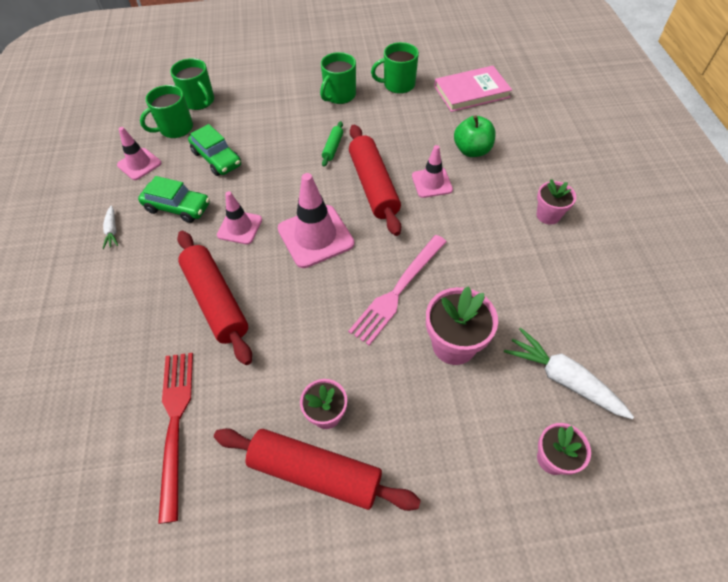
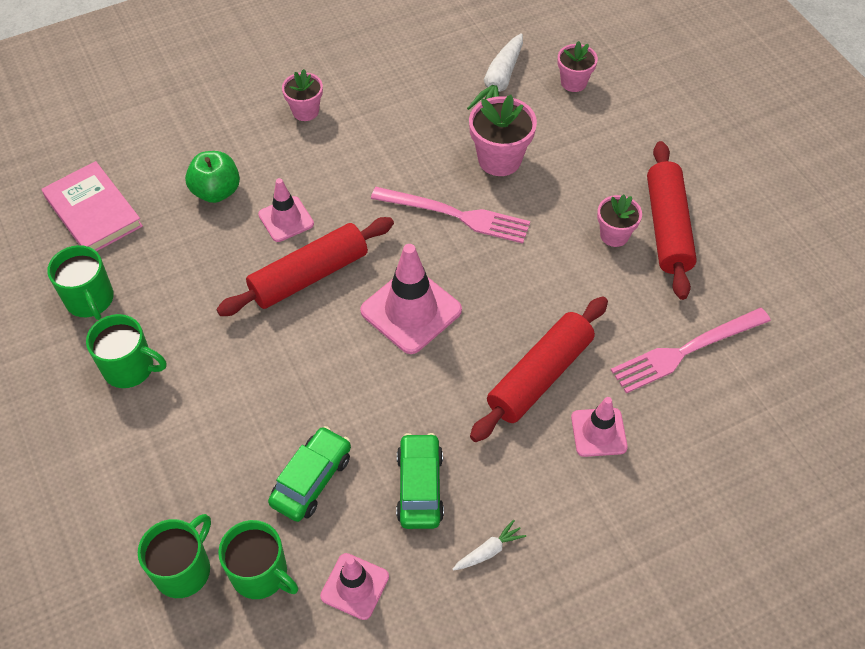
camera: 110 degrees left, 0 degrees up
(175, 424) = (686, 351): red fork -> pink fork
(239, 227) = (426, 396): pink traffic cone -> pink traffic cone (598, 432)
(332, 147) = (249, 341): green rolling pin -> none

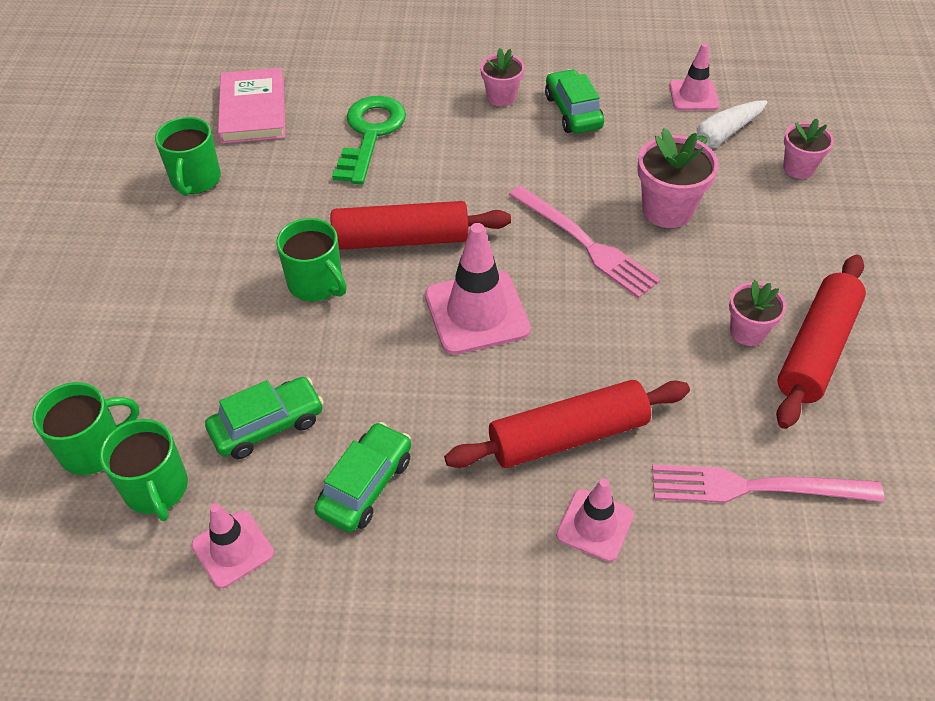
camera: 30 degrees right, 5 degrees down
(130, 368) = (184, 250): green mug -> green mug (316, 284)
(216, 191) = (370, 134): green apple -> green key
(286, 219) = (415, 182): pink traffic cone -> pink traffic cone (693, 96)
(373, 101) = (573, 112): none -> green car
(488, 551) = (390, 587): white carrot -> none

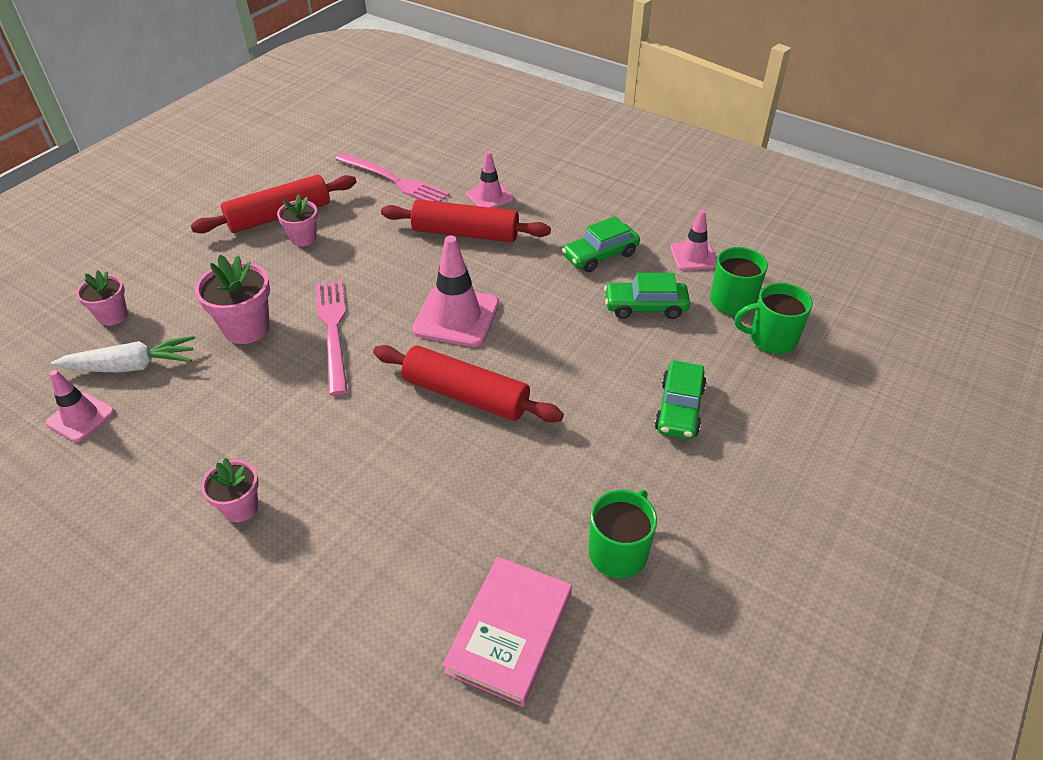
camera: 150 degrees left, 5 degrees down
(316, 284) = (558, 387): green mug -> none
(370, 134) = (407, 525): green key -> none
(573, 112) = (199, 454): green car -> green car (679, 409)

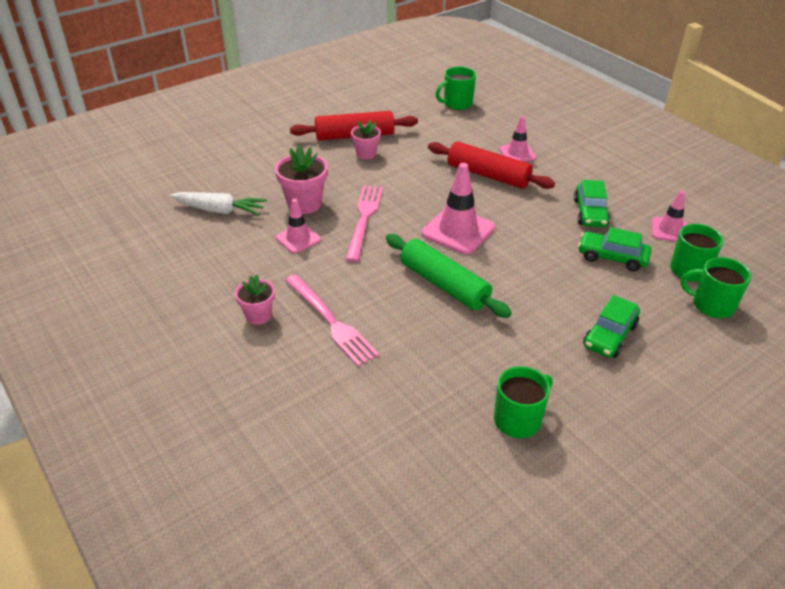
camera: 20 degrees right, 5 degrees down
(81, 417) = (177, 234): pink traffic cone -> pink traffic cone (298, 239)
(113, 316) = (219, 176): pink flower pot -> none
(393, 145) = (457, 104): none -> green mug
(394, 180) = (447, 128): pink fork -> pink fork (331, 321)
(466, 395) = (444, 284): red rolling pin -> green rolling pin
(509, 632) = (414, 447): pink book -> none
(600, 255) = (590, 213): green car -> green car turned 75 degrees counterclockwise

